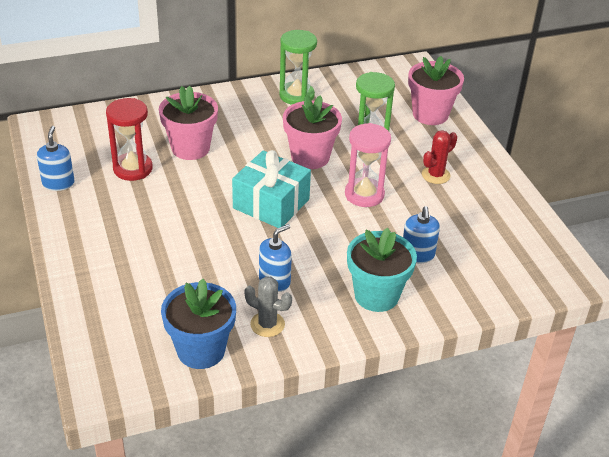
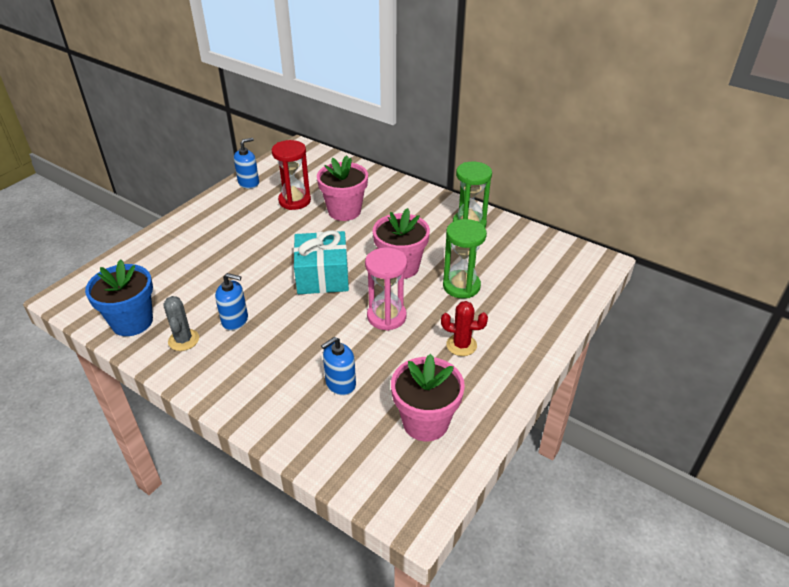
camera: 55 degrees right, 0 degrees up
(376, 295) = (266, 383): turquoise flower pot -> none
(430, 114) = (543, 302): pink flower pot -> pink flower pot (425, 422)

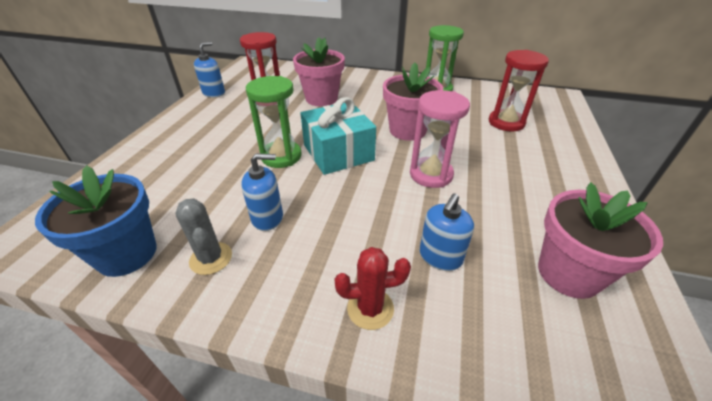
camera: 20 degrees left, 0 degrees up
(461, 286) = (474, 134): green hourglass -> green hourglass (281, 156)
(461, 345) = (523, 183): red cactus -> red cactus (370, 308)
(506, 280) = (506, 122): none -> red hourglass

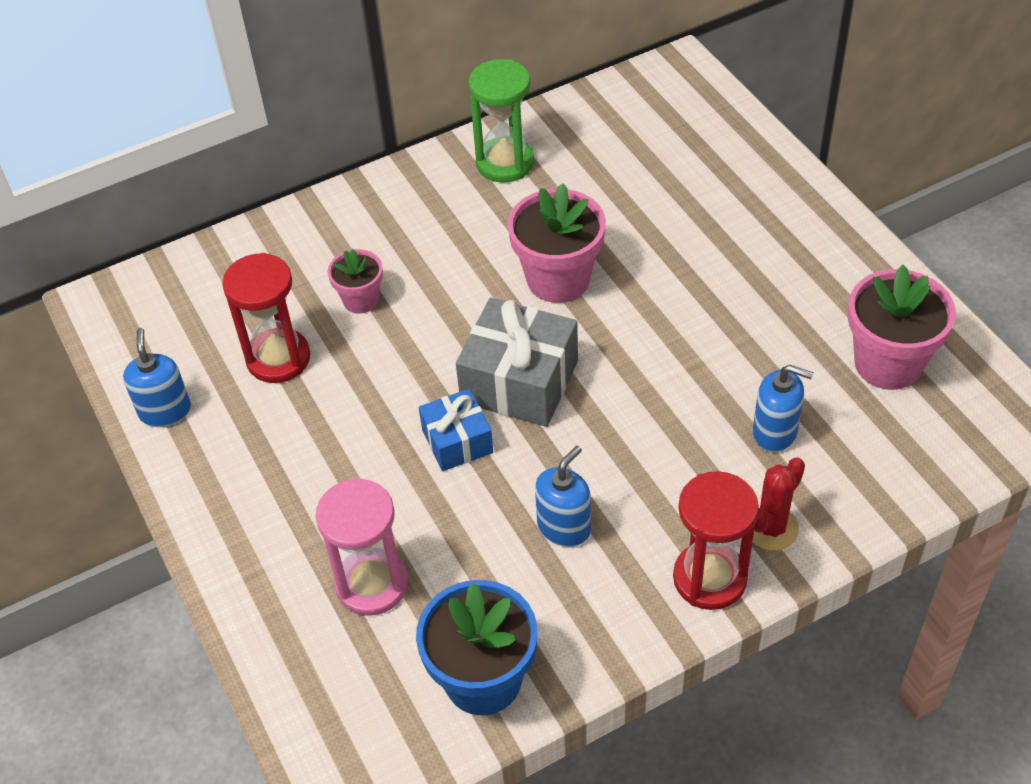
camera: 40 degrees left, 10 degrees up
(211, 258) = (574, 610): grey cactus -> none
(281, 156) = (457, 441): green hourglass -> blue gift
(321, 99) = (361, 300): pink flower pot -> pink flower pot, size x0.57
(338, 152) = (519, 381): turquoise gift -> grey gift
(431, 174) = (662, 334): pink hourglass -> pink hourglass (372, 584)
(440, 257) = (775, 432): blue soap dispenser -> blue soap dispenser turned 60 degrees counterclockwise
(506, 122) = (661, 176): red hourglass -> red hourglass (709, 578)

